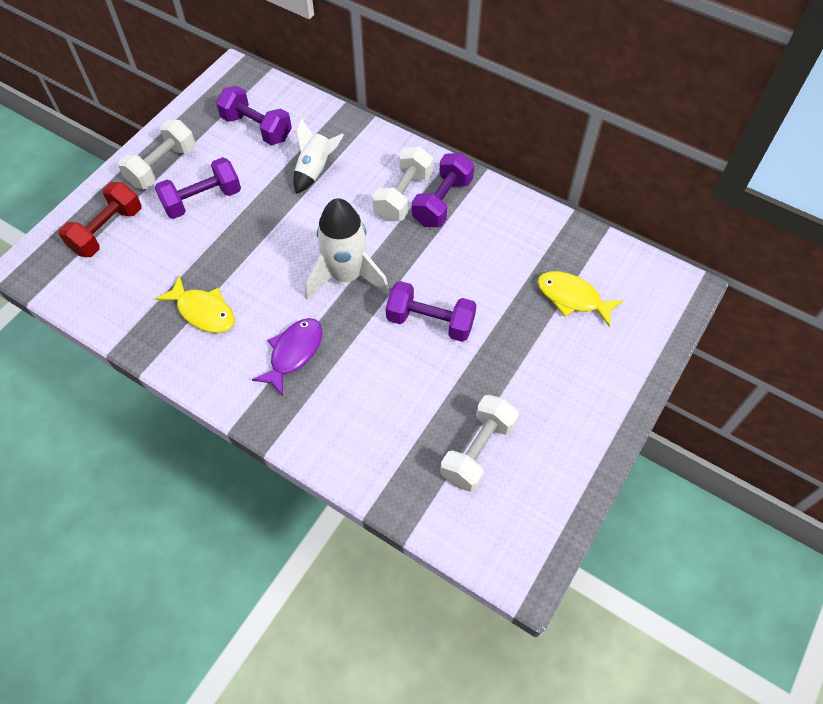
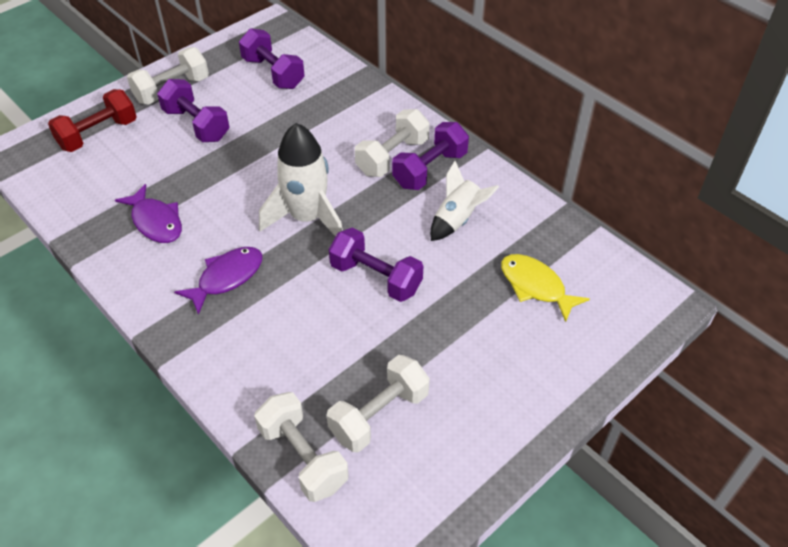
camera: 15 degrees right, 10 degrees down
(202, 200) = (196, 125): purple dumbbell -> purple dumbbell turned 60 degrees clockwise
(203, 311) = (156, 222): yellow fish -> purple fish
(315, 170) = (314, 118): white rocket -> white rocket (457, 219)
(426, 506) = (303, 457): none -> white dumbbell

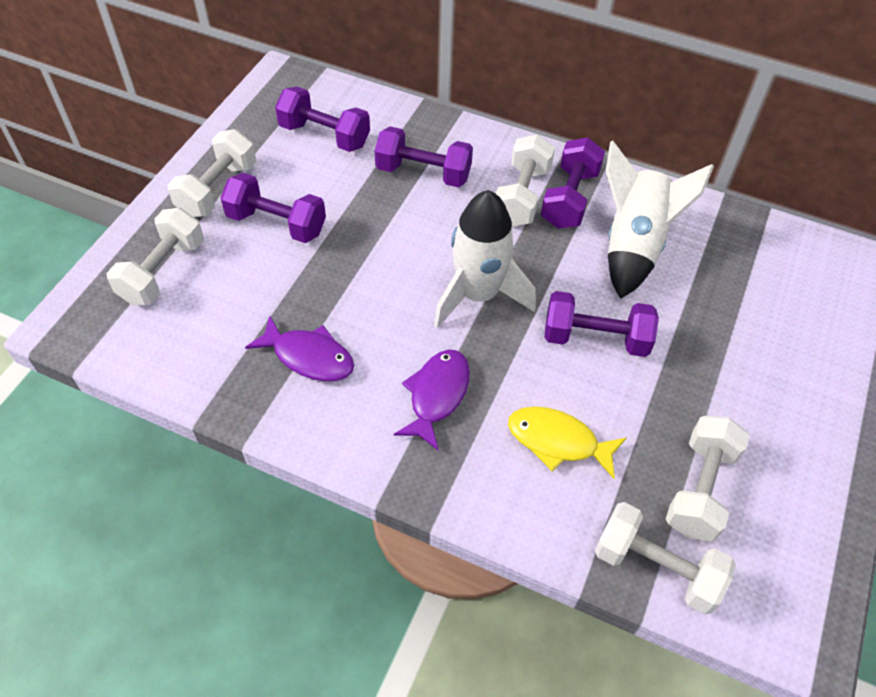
camera: 25 degrees left, 5 degrees up
(98, 134) = (163, 272): red dumbbell -> white dumbbell
(328, 119) = (423, 173): none -> purple dumbbell
(457, 219) = (634, 245): white rocket -> white rocket, size x1.59
(535, 286) = (755, 292): yellow fish -> yellow fish (558, 441)

